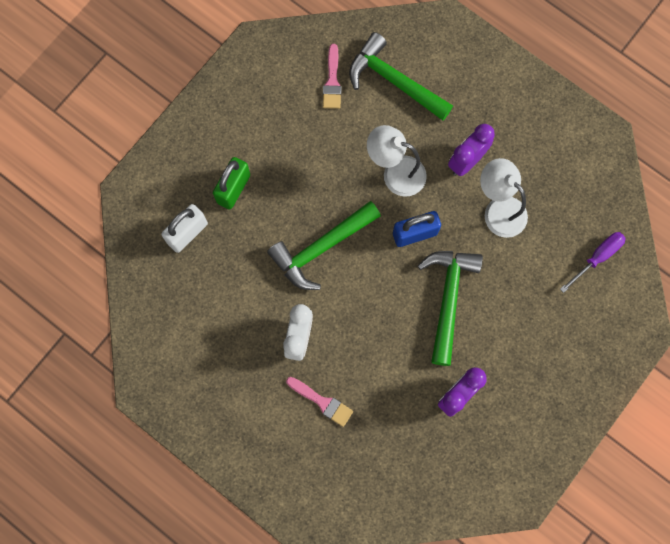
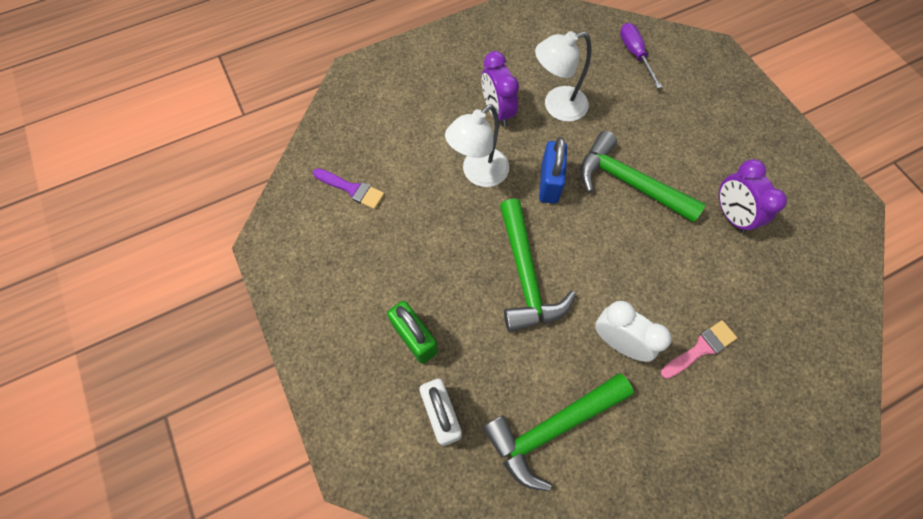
camera: 65 degrees left, 10 degrees down
(332, 81) = (352, 189): pink brush -> purple brush
(394, 81) = (384, 136): green hammer -> green hammer (552, 428)

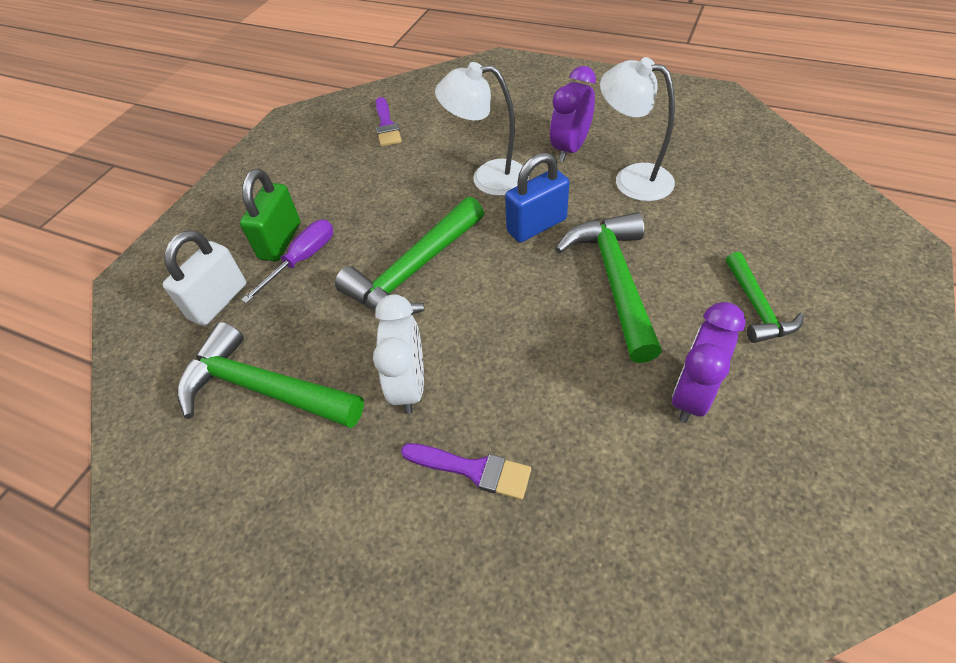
camera: 55 degrees right, 15 degrees down
(635, 54) = (784, 191): purple screwdriver -> purple screwdriver (302, 260)
(700, 348) = (473, 470): pink brush -> purple brush
(701, 140) = (757, 307): none -> green hammer

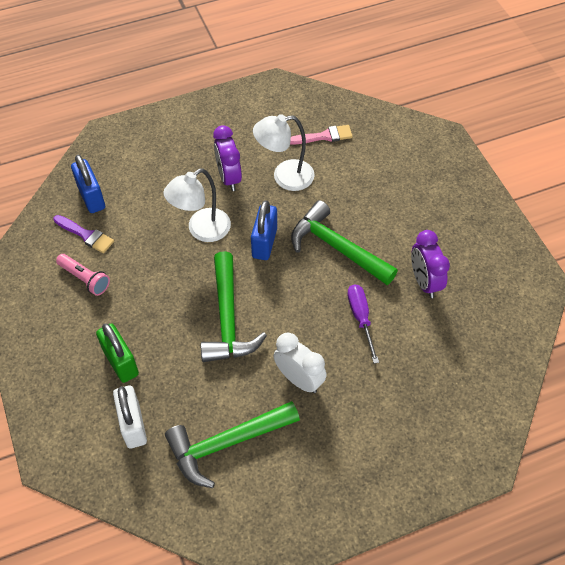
camera: 50 degrees left, 5 degrees up
(302, 260) = (152, 362): purple screwdriver -> purple screwdriver (361, 318)
(342, 157) = (85, 279): none -> pink flashlight
(427, 101) = (91, 197): none -> blue padlock
(473, 470) = (371, 391): purple brush -> none
(725, 165) = (324, 136): none -> pink brush
(757, 307) = (412, 216): green hammer -> none

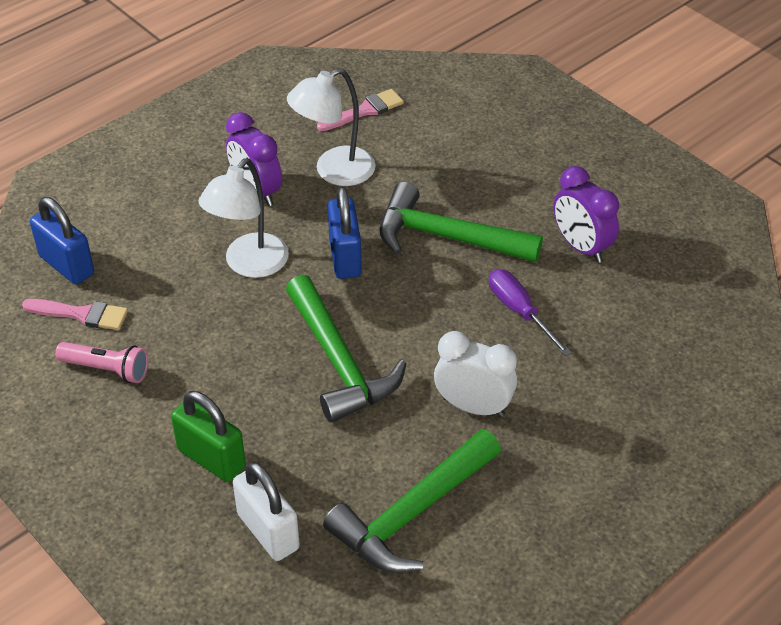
camera: 20 degrees left, 10 degrees down
(86, 235) = (81, 314): purple brush -> pink brush

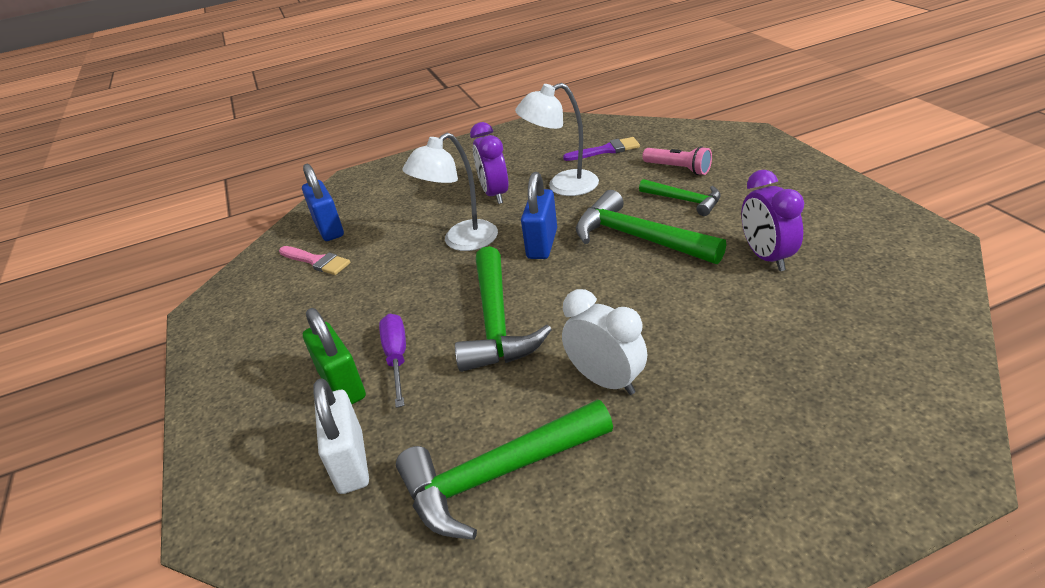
camera: 25 degrees right, 10 degrees down
(106, 369) = (308, 302): pink flashlight -> pink flashlight (678, 169)
(364, 111) = (606, 150): pink brush -> purple brush
(479, 181) = (684, 200): none -> green hammer
(519, 311) = (685, 303): purple screwdriver -> purple screwdriver (397, 358)

